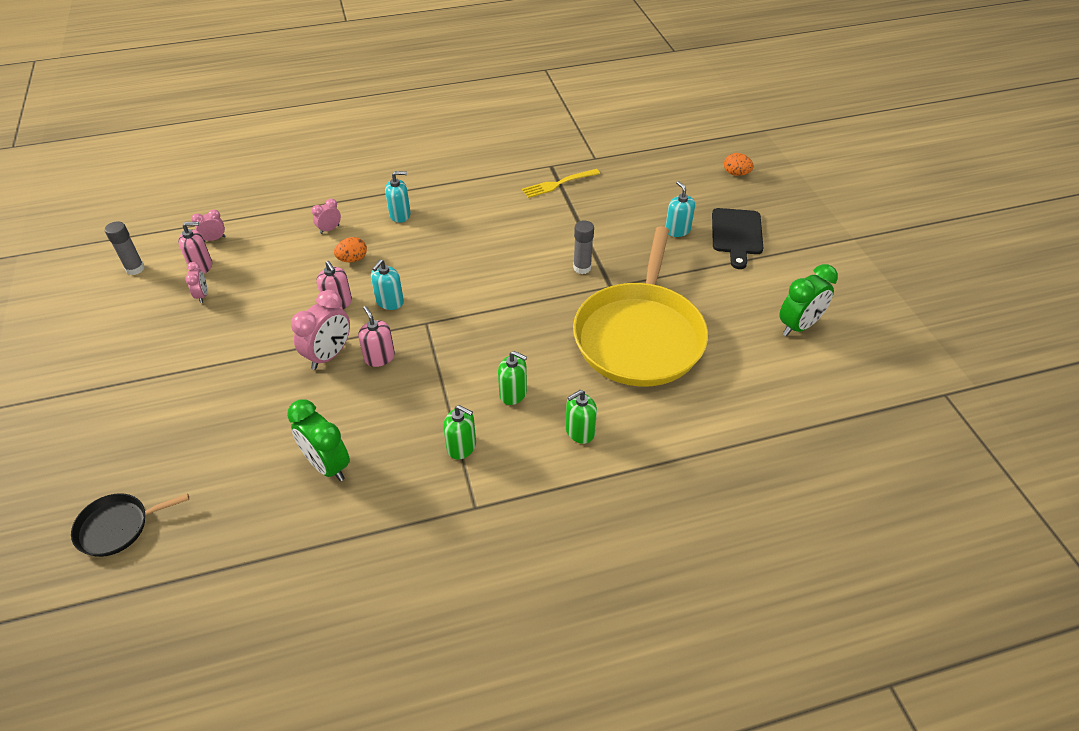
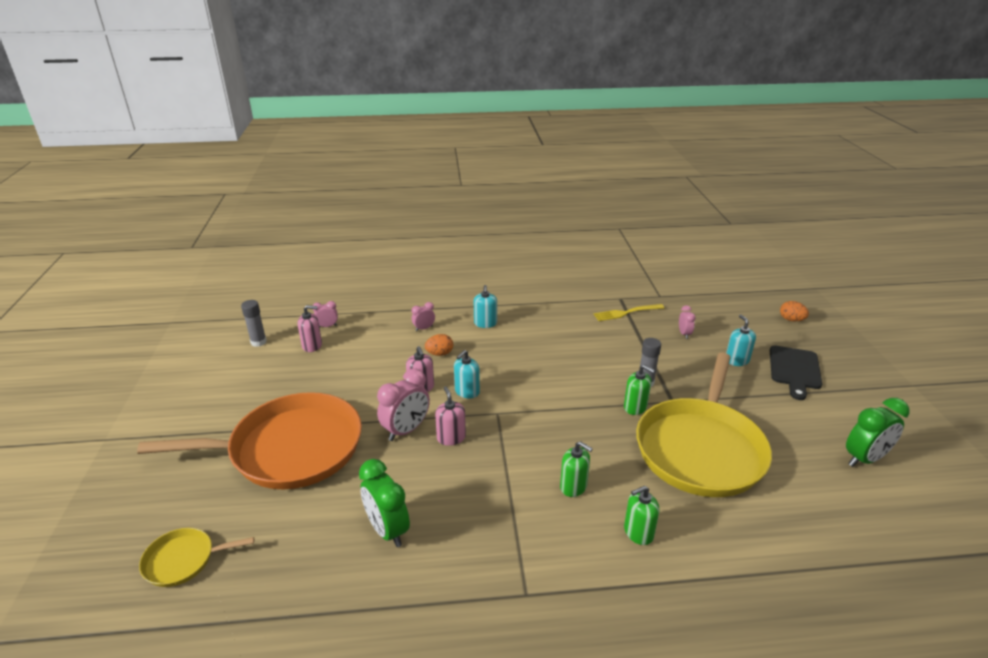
camera: 10 degrees right, 15 degrees down
(117, 527) = (183, 560): black pan -> yellow pan
(202, 295) = (307, 368): pink clock -> pink clock (684, 334)
(203, 393) = (289, 449): none -> orange pan
(400, 215) = (485, 323): turquoise soap dispenser -> turquoise soap dispenser turned 90 degrees clockwise
(461, 447) = (518, 530): green soap dispenser -> green soap dispenser (635, 407)

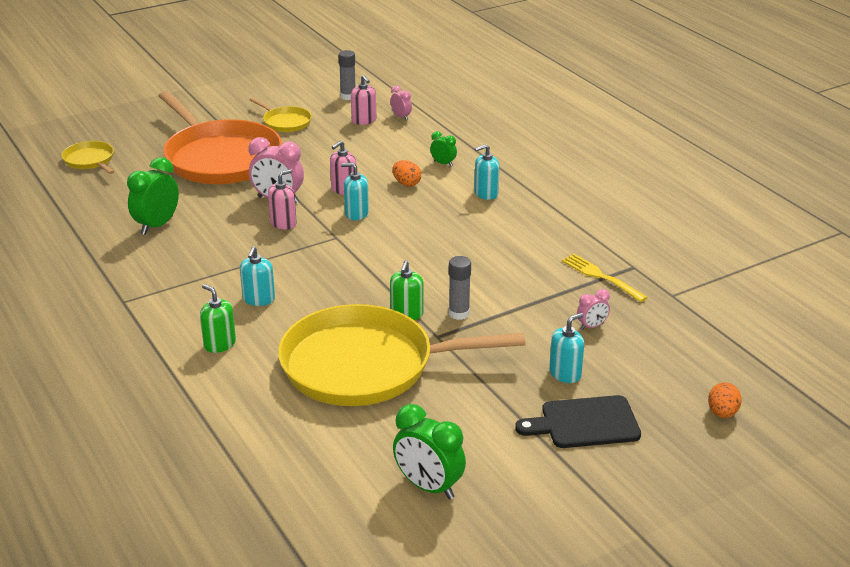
camera: 65 degrees right, 0 degrees up
(264, 389) = (285, 122): none -> yellow pan
(424, 328) = (443, 163): pink clock -> green clock
(573, 486) = (258, 299): green soap dispenser -> turquoise soap dispenser

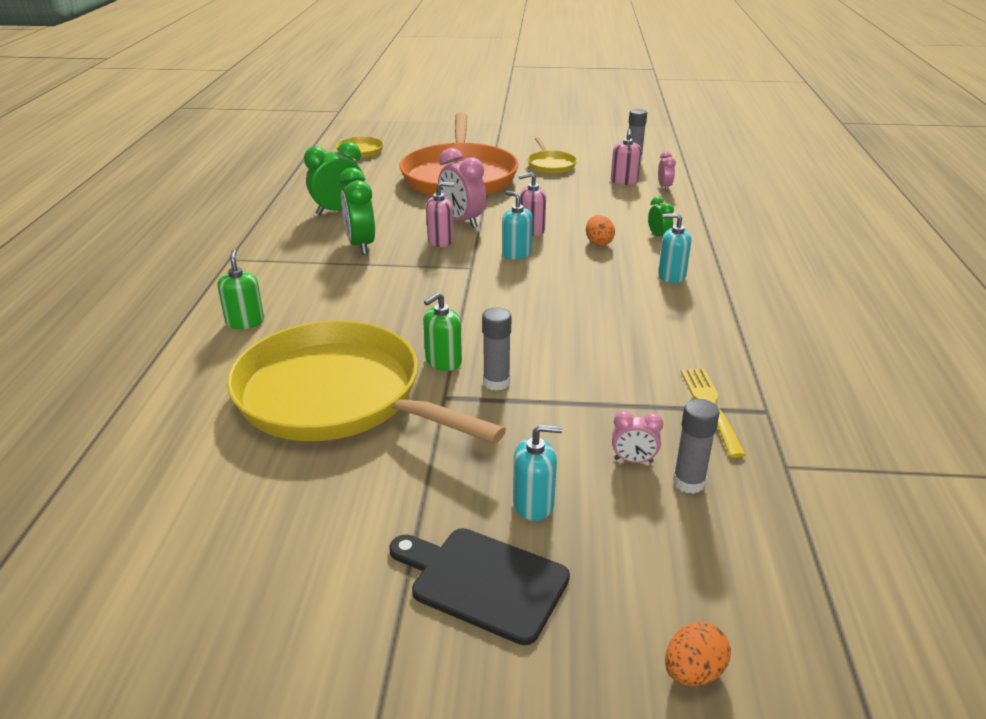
camera: 35 degrees right, 0 degrees up
(258, 299) = (331, 296): turquoise soap dispenser -> none
(428, 487) = (214, 565): green clock -> green clock (361, 245)
(632, 326) = (688, 482): none -> grey glue stick

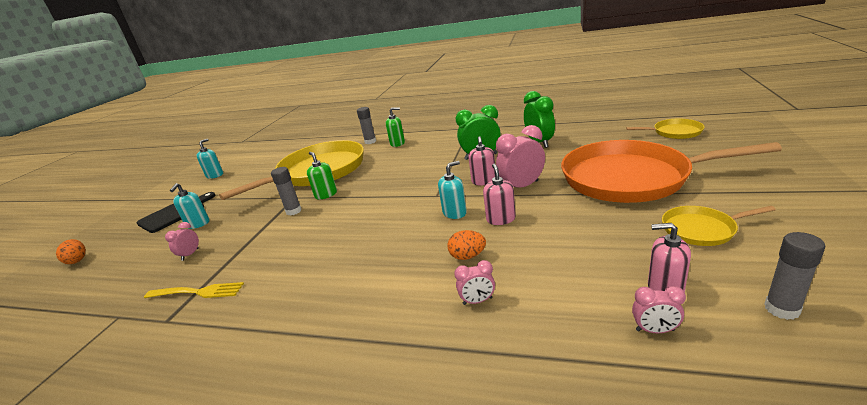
camera: 105 degrees right, 5 degrees down
(658, 236) = (477, 301): green clock -> pink clock
(671, 276) = (383, 299): turquoise soap dispenser -> turquoise soap dispenser (215, 175)
(688, 482) = (155, 272): grey glue stick -> grey glue stick (370, 142)

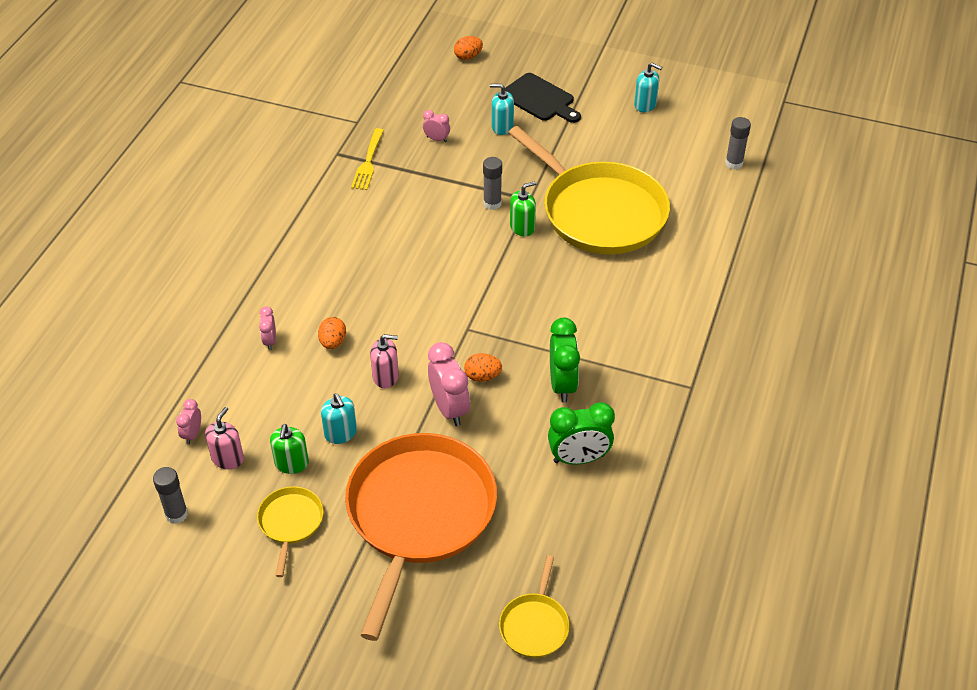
camera: 90 degrees right, 20 degrees up
(370, 142) = (693, 262): grey glue stick -> grey glue stick (734, 163)
(397, 143) = (666, 295): green soap dispenser -> green soap dispenser (291, 463)
(454, 213) = (418, 341): turquoise soap dispenser -> turquoise soap dispenser (340, 433)
(484, 181) = (482, 376): pink soap dispenser -> orange egg

